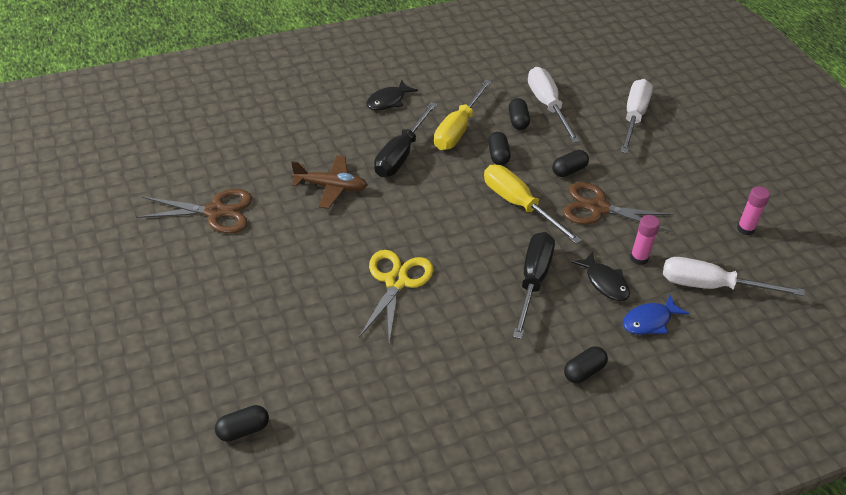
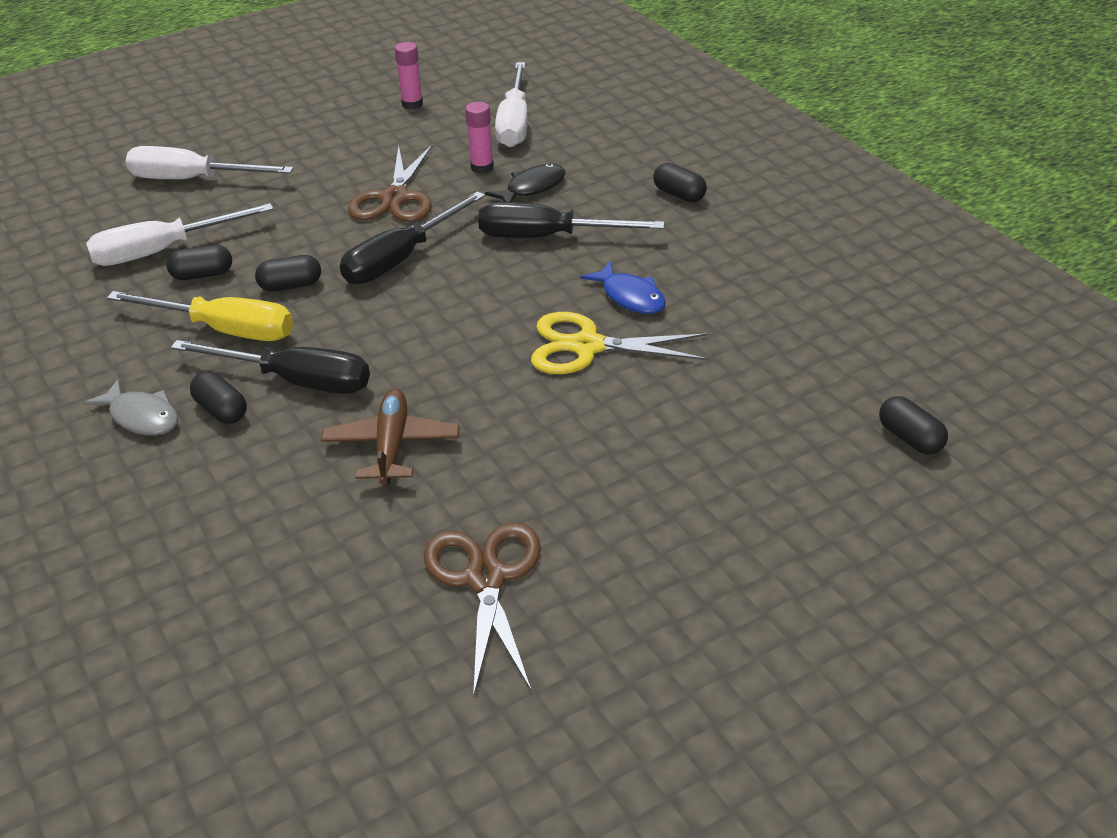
camera: 95 degrees left, 5 degrees down
(388, 101) = (142, 417): black fish -> grey fish
(519, 205) = (401, 259): yellow screwdriver -> black screwdriver
(569, 170) = (319, 224): black capsule -> black capsule (221, 410)
(649, 321) = (584, 158): blue fish -> blue fish (630, 297)

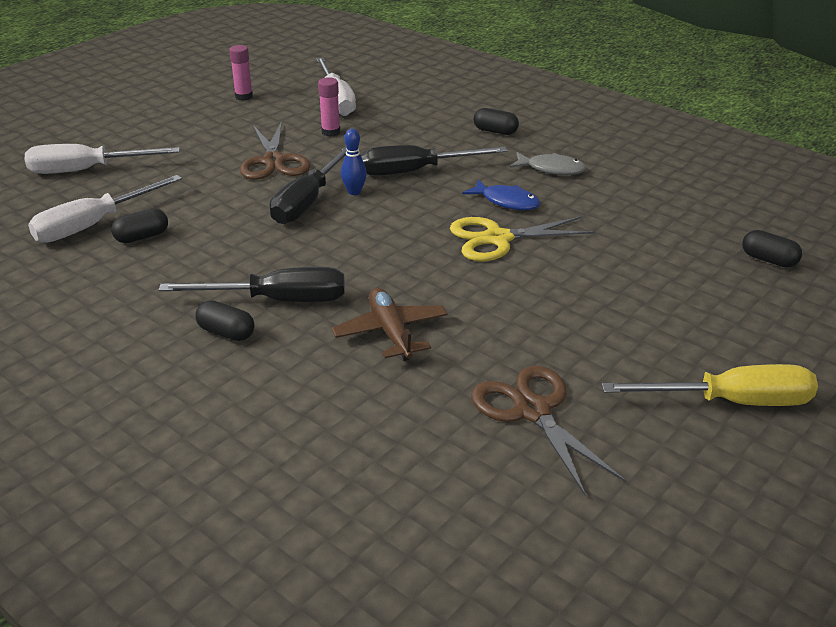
camera: 20 degrees left, 5 degrees down
(142, 417) = (156, 350): grey fish -> grey fish (551, 169)
(225, 330) = (189, 274): yellow screwdriver -> yellow screwdriver (731, 402)
(291, 285) = (226, 233): black capsule -> none
(460, 254) = (354, 192): none -> blue bowling pin
(532, 188) = (380, 141): black fish -> none

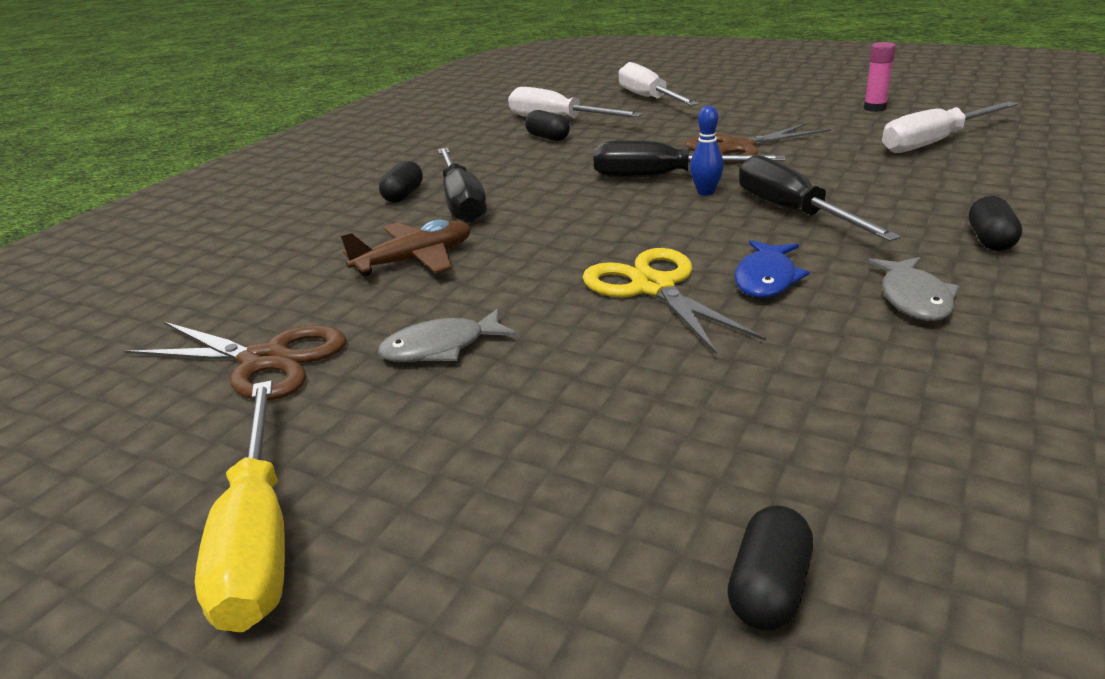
camera: 80 degrees right, 5 degrees down
(331, 132) = (842, 156): pink glue stick -> none
(533, 411) = (264, 361): brown scissors -> brown scissors turned 60 degrees clockwise
(544, 328) = (441, 348): none -> grey fish

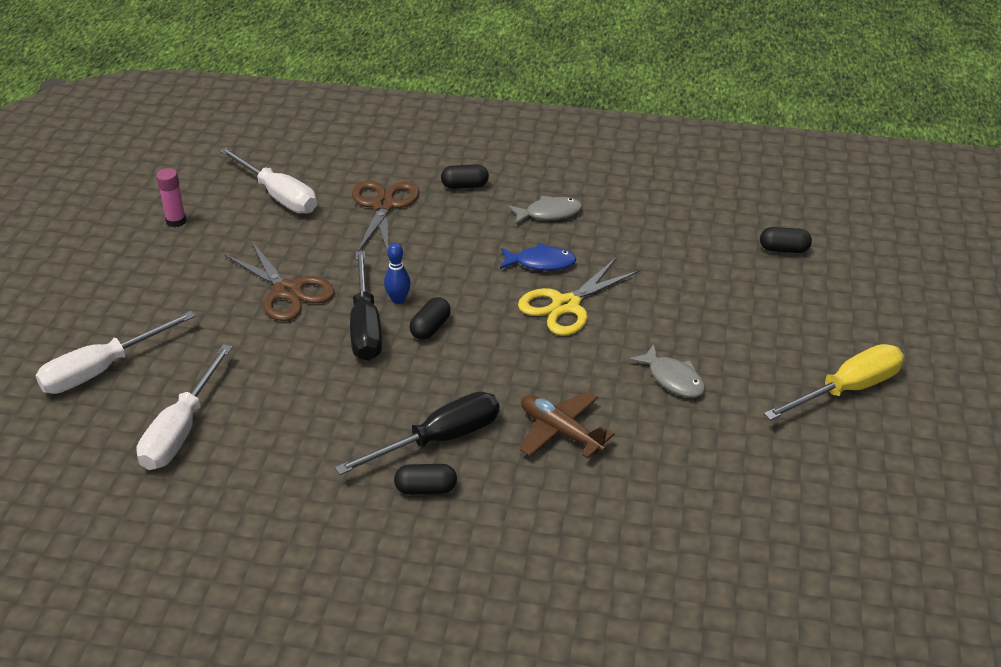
camera: 110 degrees left, 10 degrees up
(264, 361) = (723, 456): brown scissors -> brown scissors (383, 206)
(548, 137) = (245, 424): black capsule -> black capsule (430, 328)
(793, 212) = (433, 257): black screwdriver -> none

